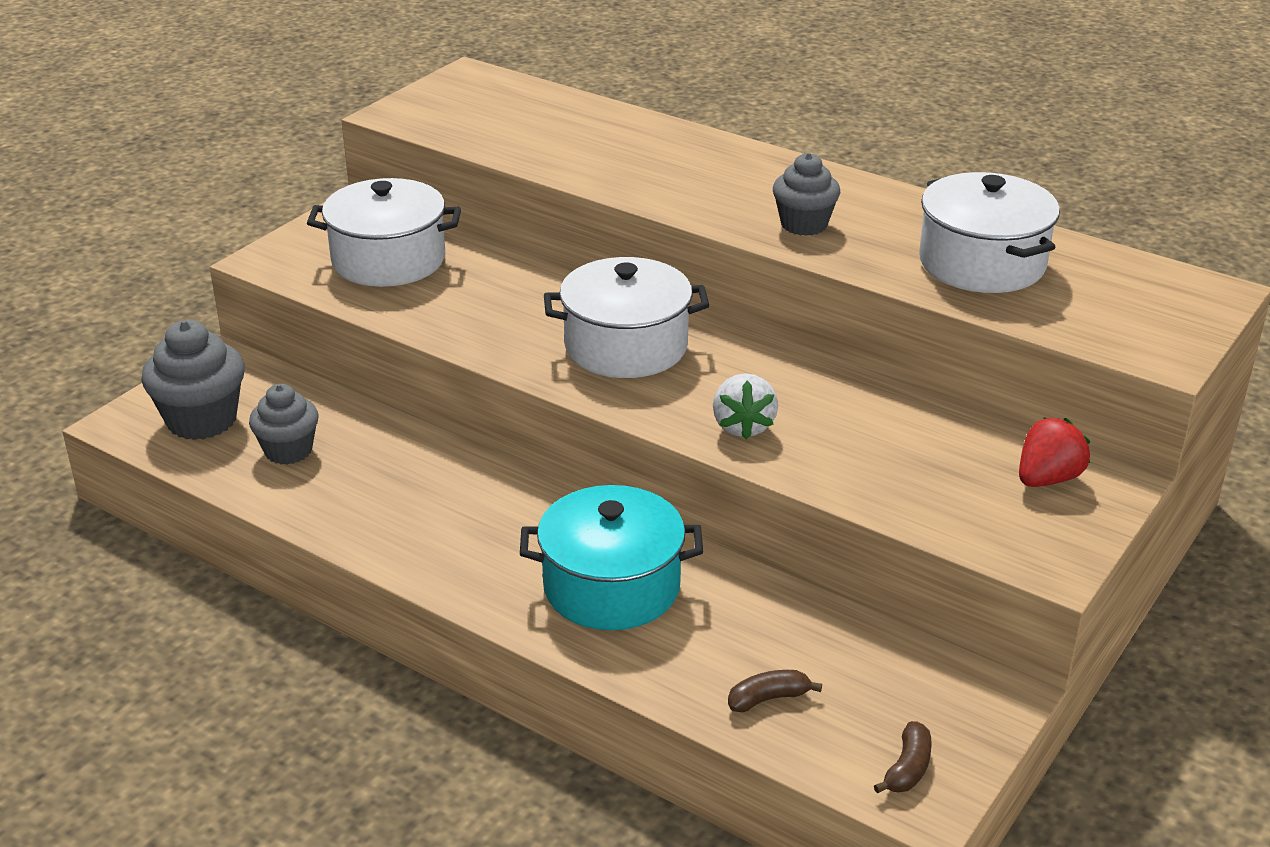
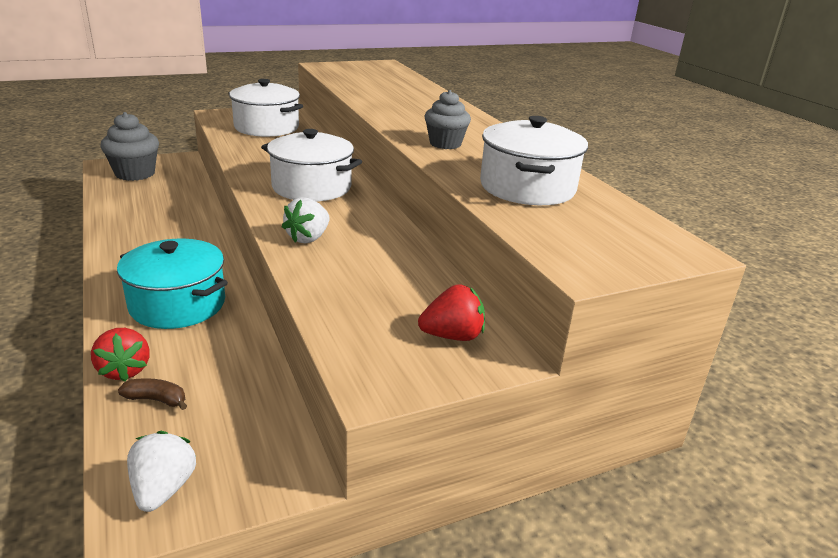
camera: 30 degrees right, 5 degrees down
(288, 451) = (146, 195): grey cupcake -> none
(684, 688) = (124, 370): none -> red strawberry
(907, 768) = (163, 489): brown banana -> white strawberry

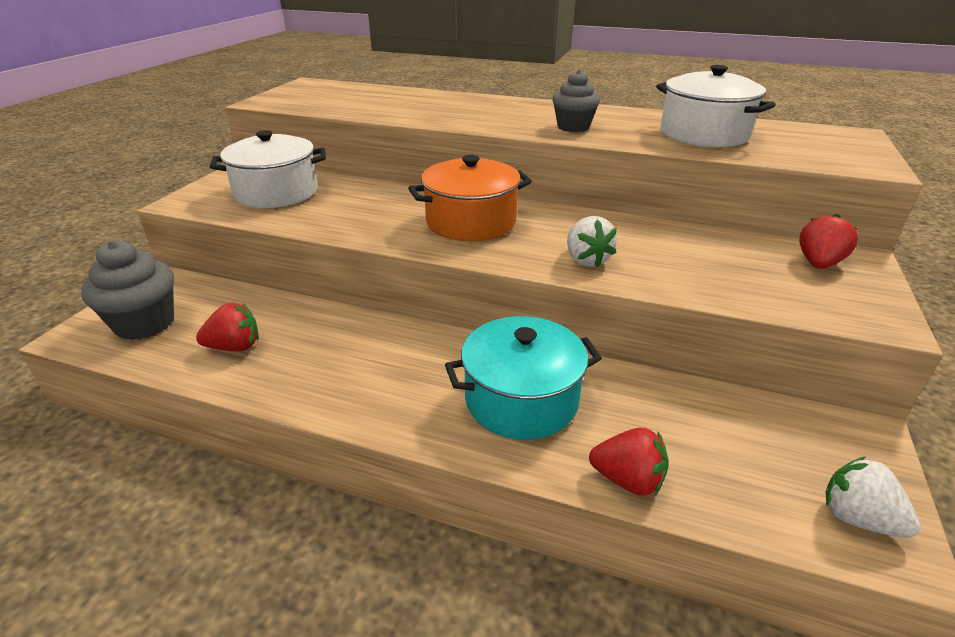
camera: 45 degrees left, 5 degrees up
(139, 203) = (235, 347): none -> red strawberry
(156, 400) = (701, 475): brown banana -> none
(311, 187) = (471, 222): white pot -> orange pot

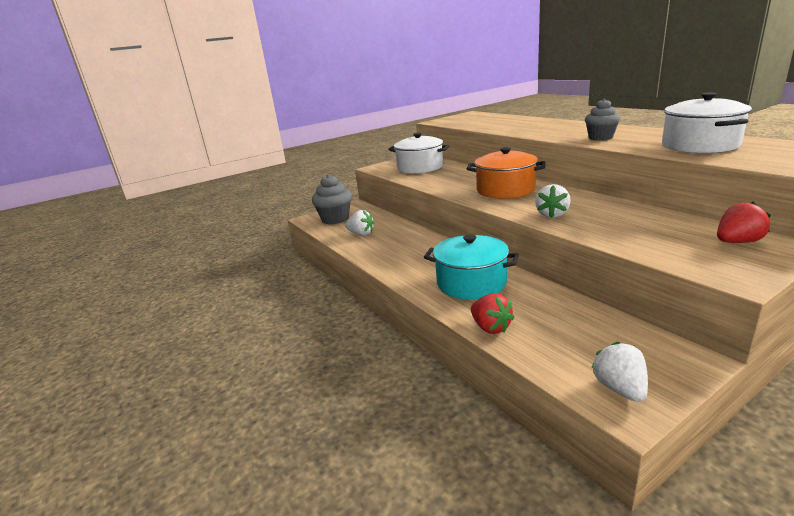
camera: 40 degrees right, 10 degrees down
(235, 347) = (361, 234): red strawberry -> white strawberry

